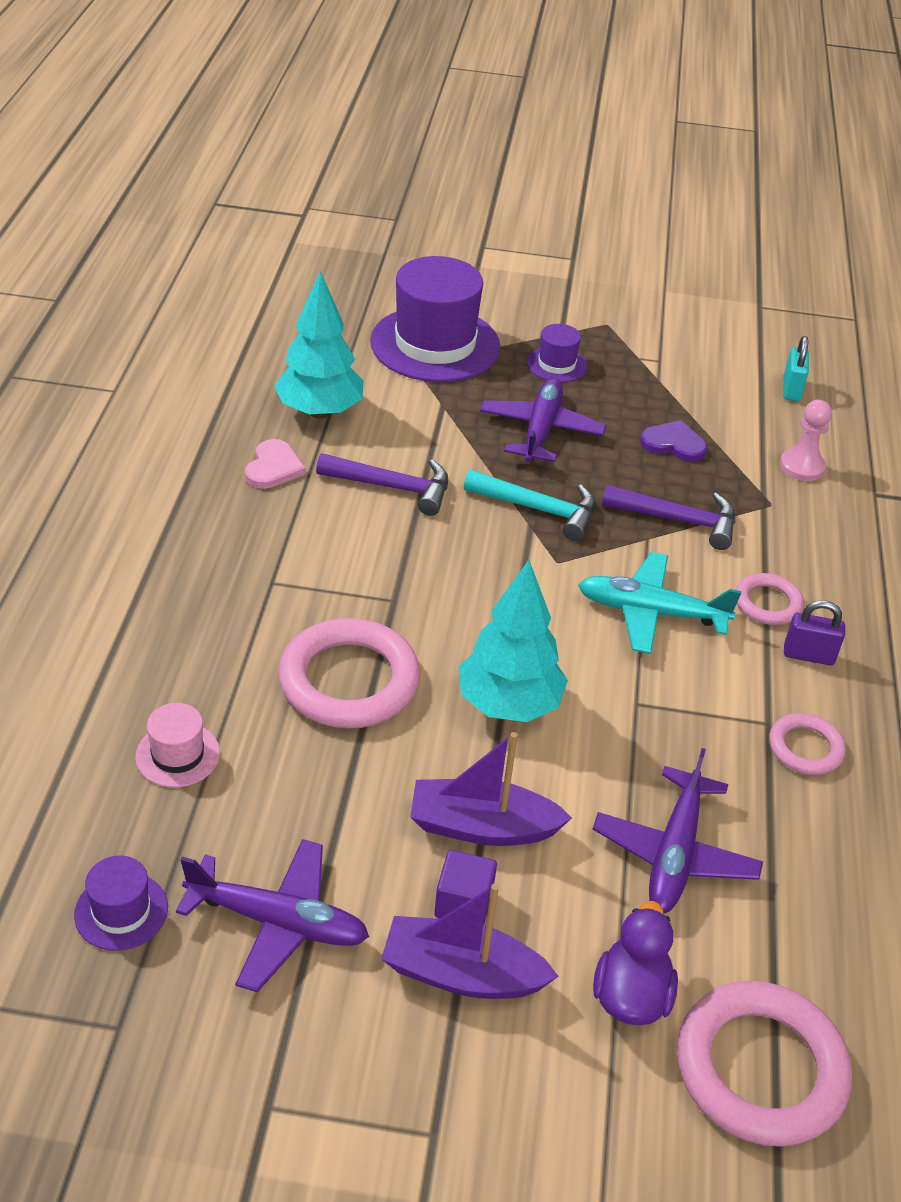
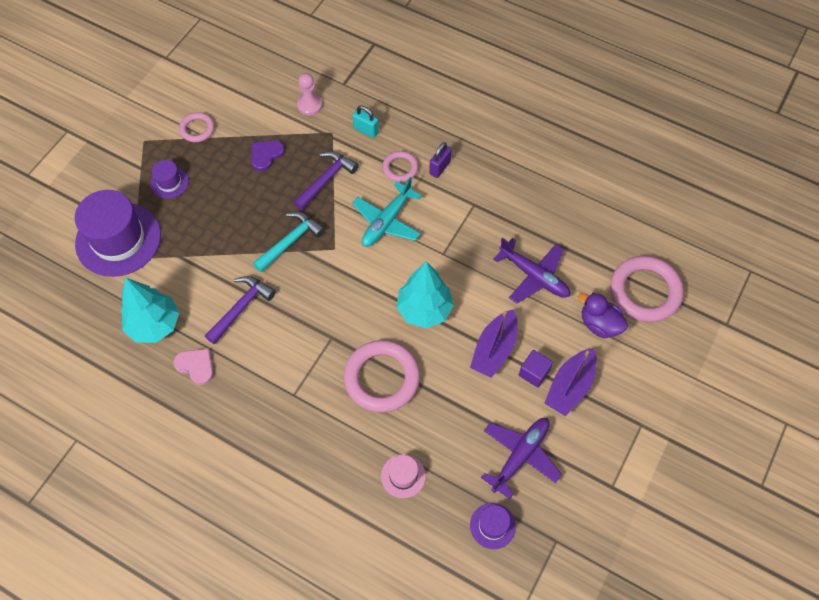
camera: 65 degrees left, 20 degrees up
(541, 430) = (225, 214): purple plane -> none
(791, 390) = (246, 79): turquoise padlock -> turquoise padlock (366, 130)
(805, 748) = (494, 196): pink ring -> pink ring (197, 129)

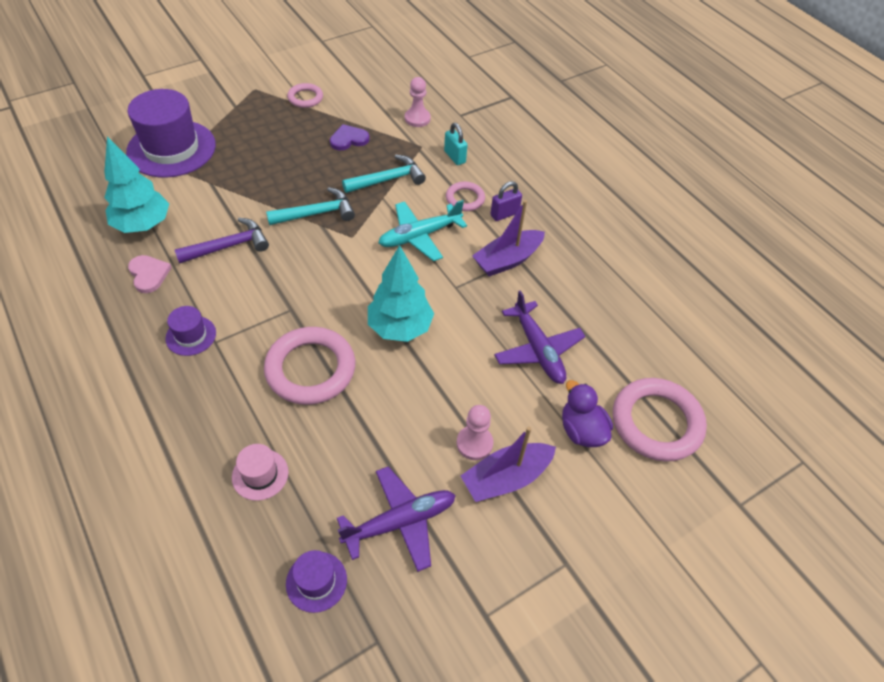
camera: 25 degrees right, 10 degrees down
(169, 182) = (249, 126): purple hat -> purple hat (191, 335)
(326, 180) = (388, 179): purple hammer -> turquoise hammer
(494, 349) = (446, 399): purple boat -> purple boat (507, 260)
(534, 373) = (474, 443): purple cube -> pink pawn

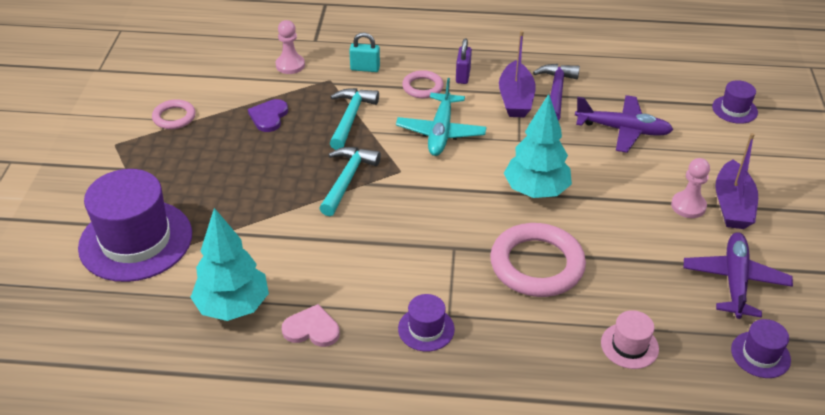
camera: 50 degrees left, 10 degrees down
(228, 246) = (330, 255): purple hammer -> purple hammer (556, 92)
(581, 430) = (716, 147): purple duck -> none
(656, 422) = (734, 109): pink ring -> purple hat

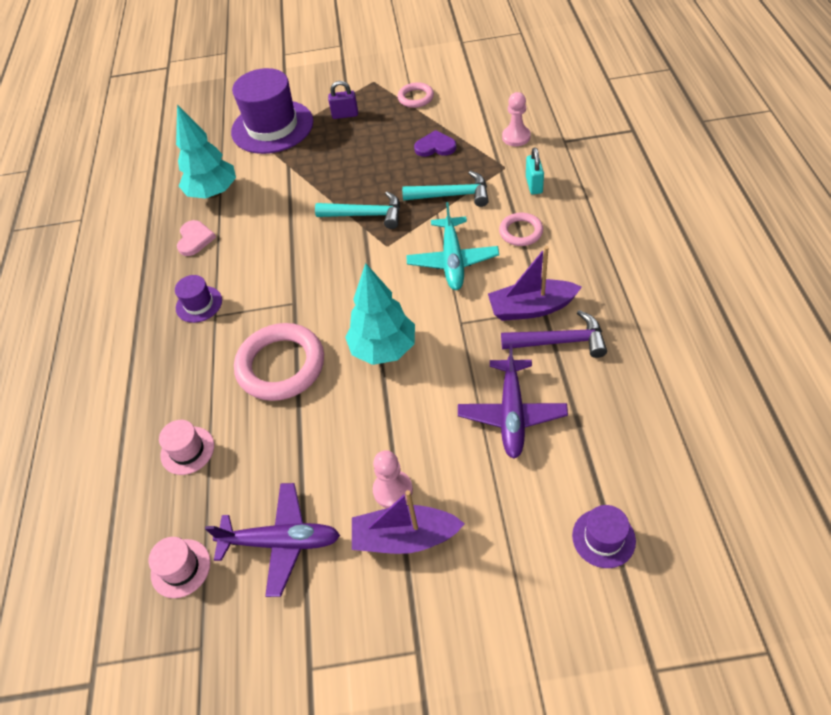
camera: 85 degrees right, 10 degrees up
(440, 132) = (452, 260): turquoise plane -> turquoise plane turned 90 degrees counterclockwise
(463, 76) = (555, 258): purple padlock -> purple padlock (345, 115)
(760, 354) = (180, 568): purple hat -> pink hat

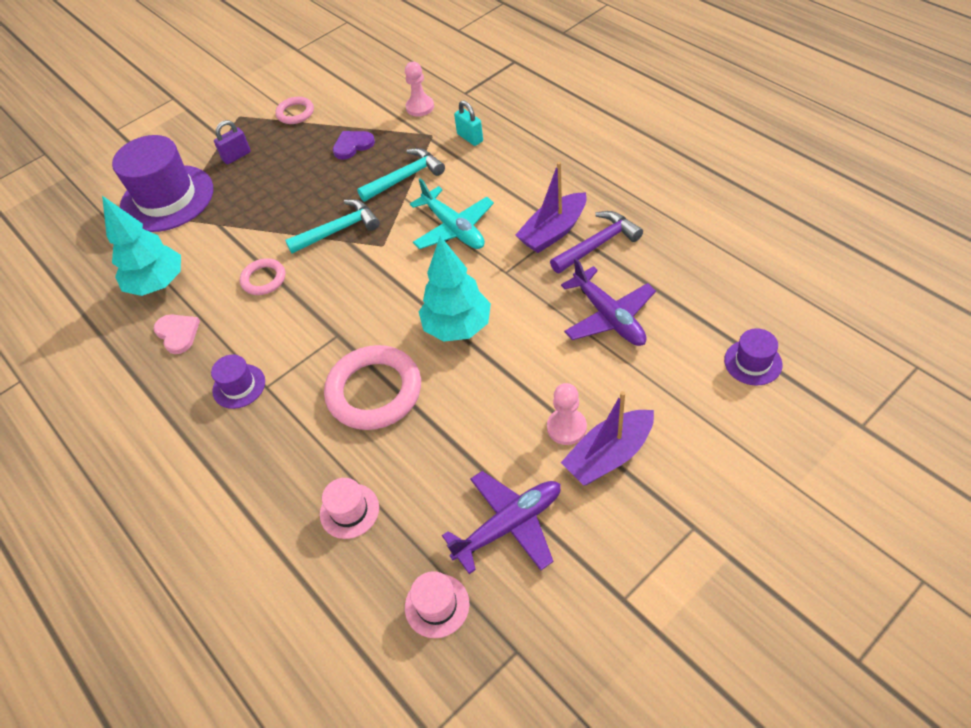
camera: 35 degrees left, 0 degrees up
(521, 232) = (492, 179): pink ring -> pink ring (264, 279)

